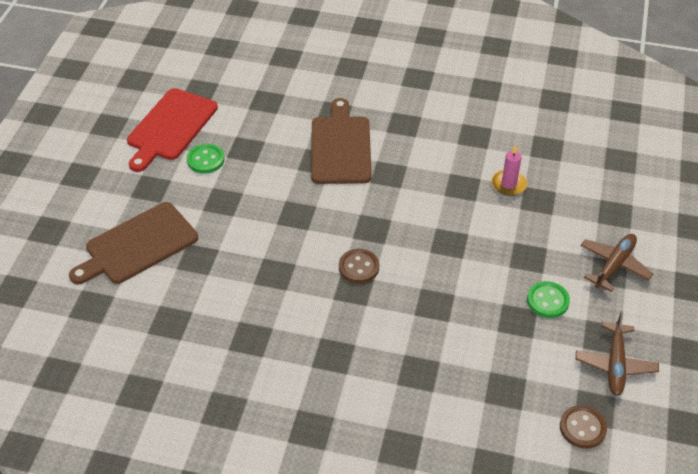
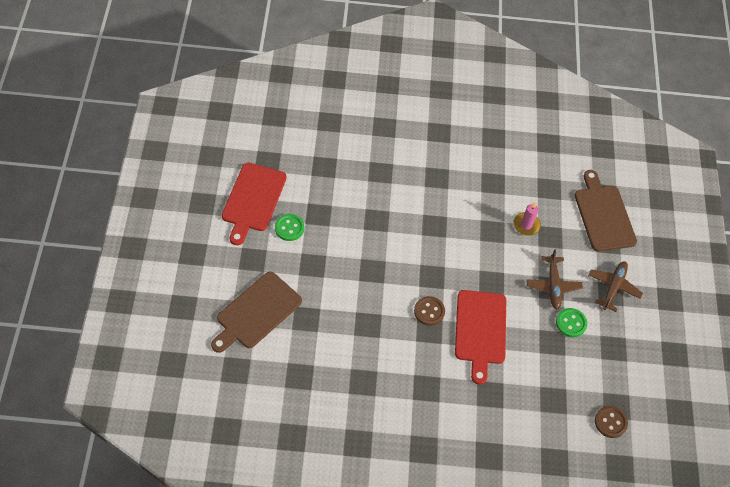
camera: 15 degrees left, 10 degrees up
(340, 147) = (392, 204): brown cutting board -> brown cutting board (603, 215)
(422, 296) = (480, 330): none -> red cutting board
(615, 364) = (625, 369): brown plane -> brown plane (553, 286)

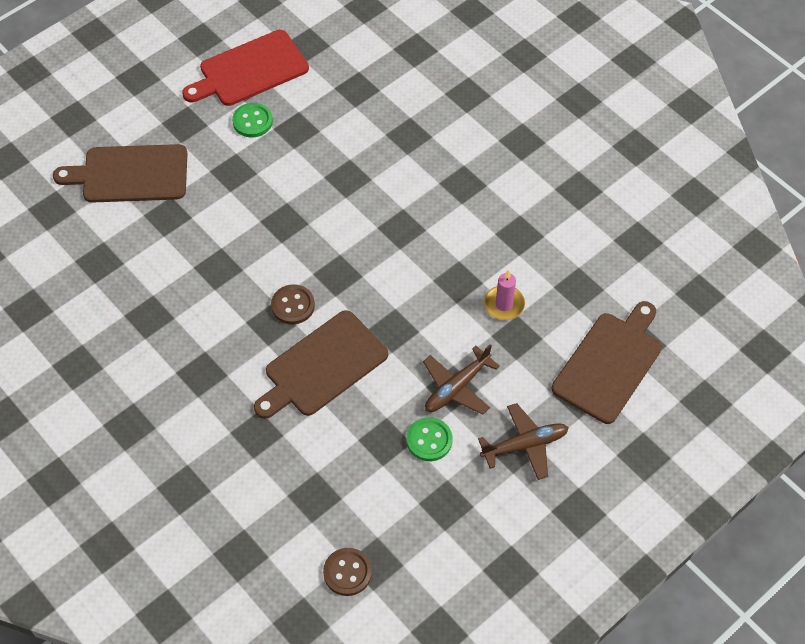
camera: 50 degrees right, 0 degrees up
(480, 330) = (322, 366): red cutting board -> brown cutting board

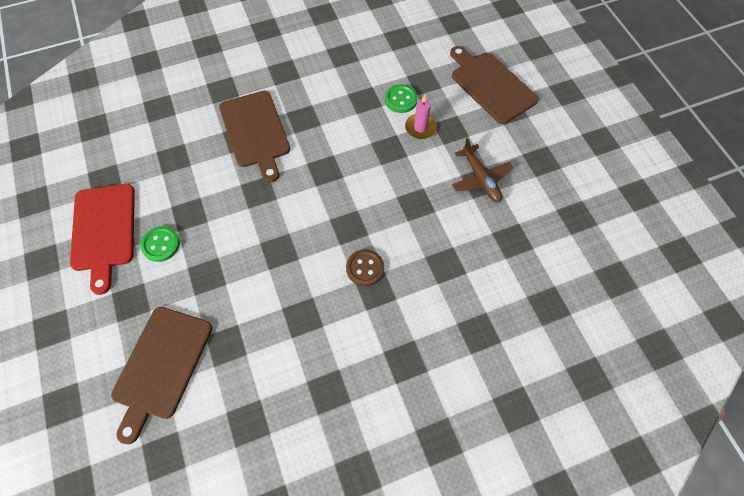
camera: 70 degrees left, 5 degrees up
(322, 366) = (431, 263): brown cutting board -> brown cutting board (255, 132)
(347, 572) = (620, 301): brown button -> none
(429, 440) = (520, 210): green button -> green button (401, 100)
(525, 445) = (541, 153): brown plane -> none

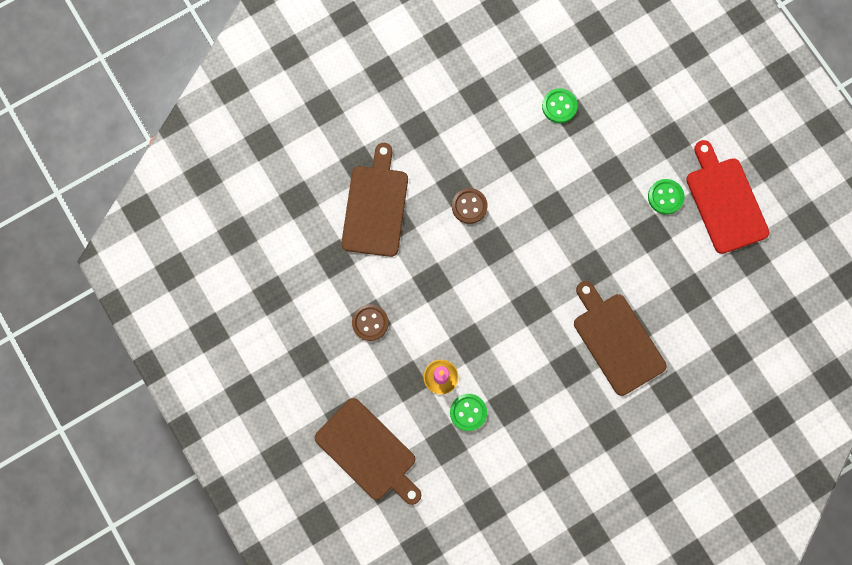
camera: 170 degrees right, 15 degrees up
(161, 366) = (621, 91): brown cutting board -> brown cutting board (375, 206)
(238, 361) = (559, 106): none -> green button
(480, 179) = (370, 322): brown plane -> brown button

